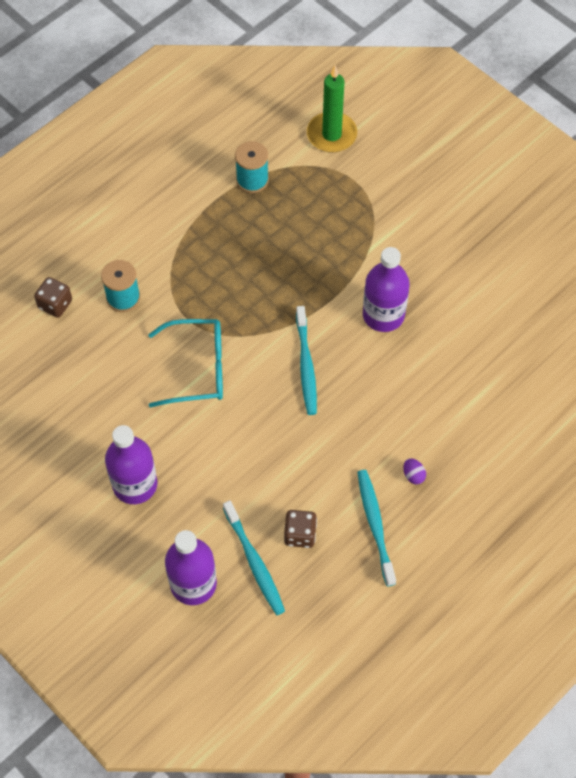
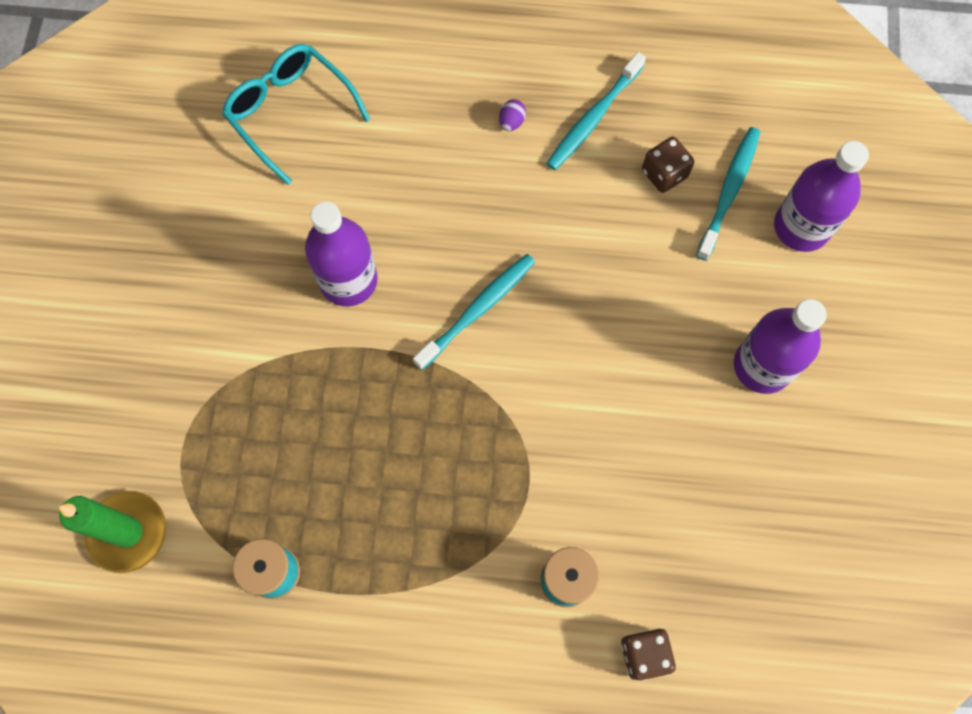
camera: 130 degrees left, 10 degrees up
(196, 369) = (580, 418): turquoise glasses -> turquoise glasses (291, 113)

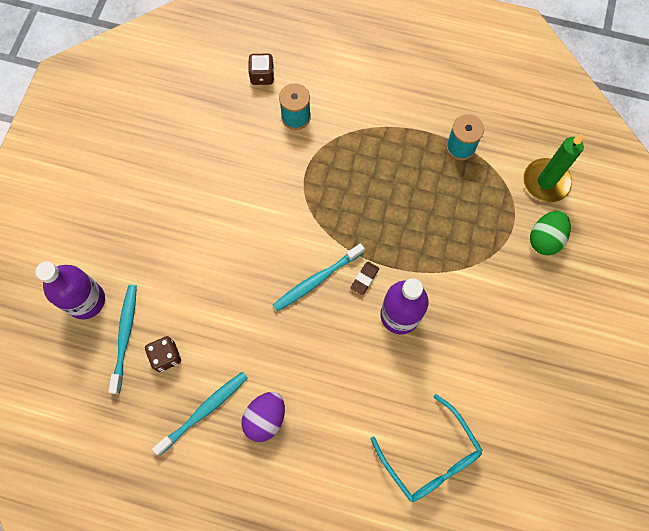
camera: 170 degrees left, 0 degrees up
(132, 432) = (545, 239): none -> green egg
(407, 324) = (364, 278): none -> brown eraser
(511, 122) = (265, 418): purple egg -> purple egg, size x1.98
(729, 191) = (125, 335): turquoise toothbrush -> turquoise toothbrush turned 150 degrees clockwise
(762, 366) = (145, 214): purple bottle -> none

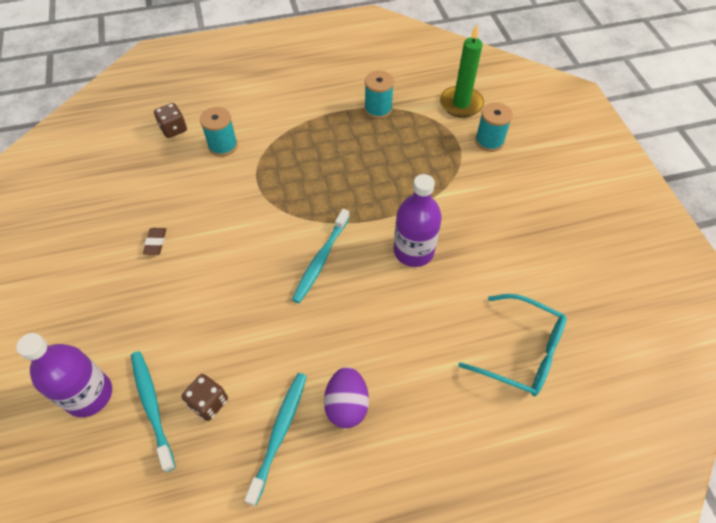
camera: 30 degrees left, 15 degrees down
(364, 278) = (363, 238): brown eraser -> brown eraser (155, 243)
(545, 239) = (489, 141): green egg -> turquoise spool

